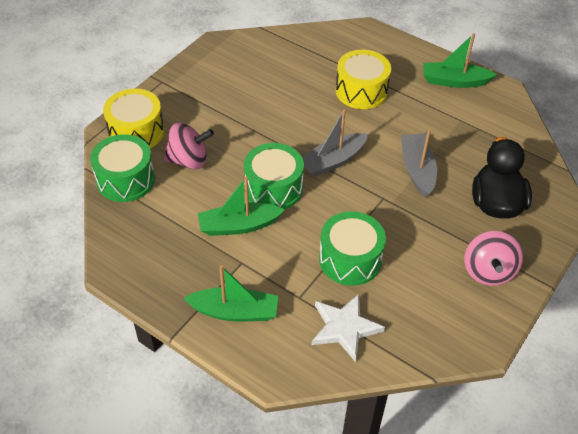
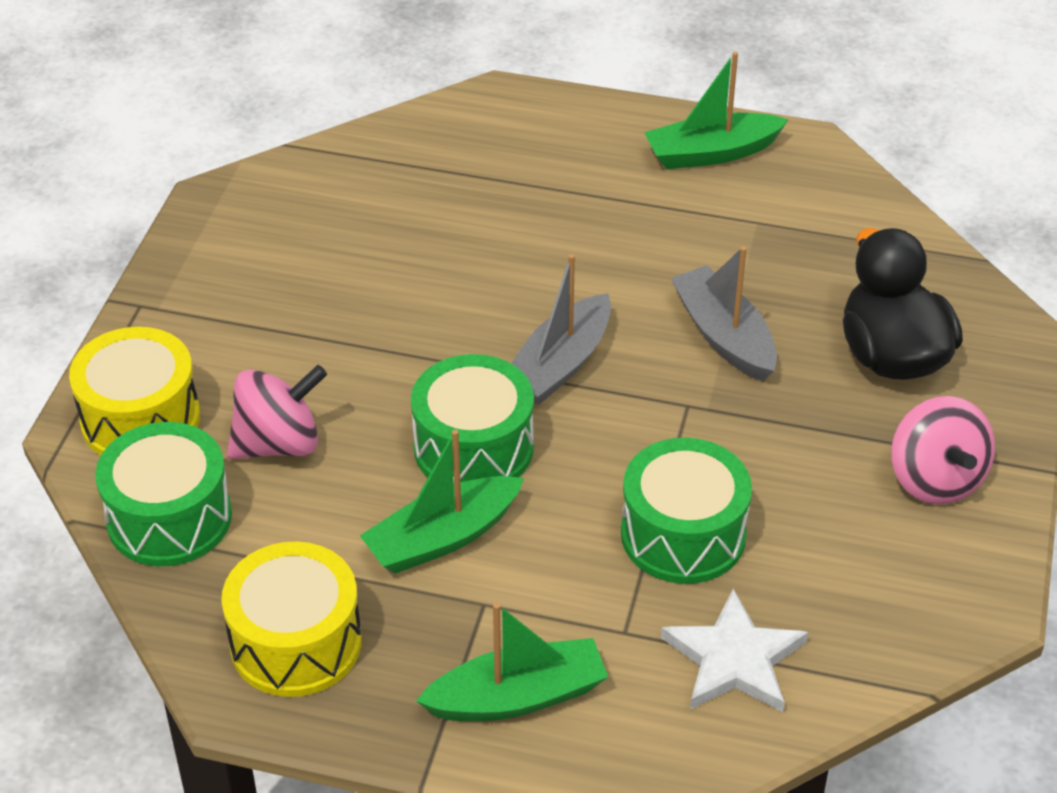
camera: 20 degrees left, 5 degrees down
(361, 91) = (548, 217): yellow drum -> yellow drum (296, 643)

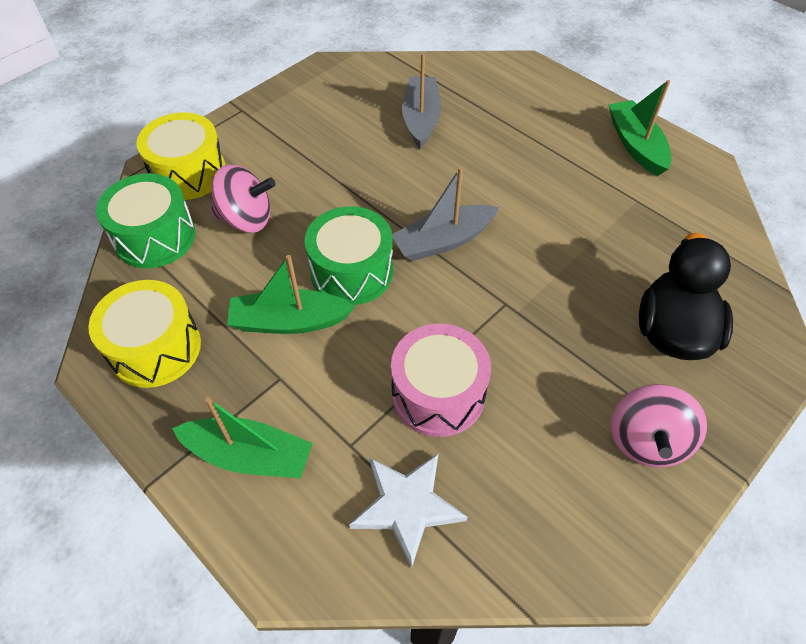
camera: 30 degrees right, 10 degrees up
(683, 534) = (438, 393): green drum -> pink drum
(711, 153) = (635, 145): green boat -> green boat turned 60 degrees clockwise
(724, 336) = (562, 267): grey boat -> grey boat (421, 119)

